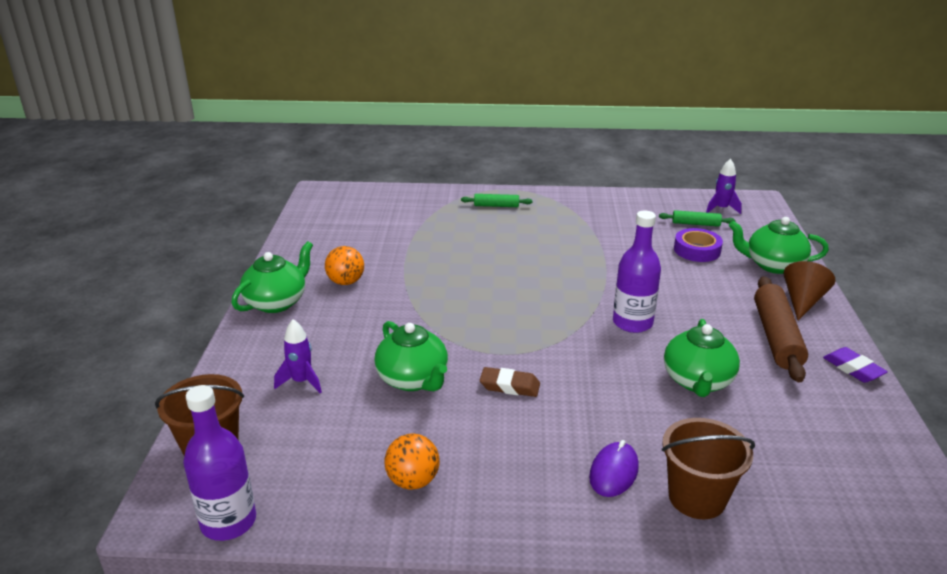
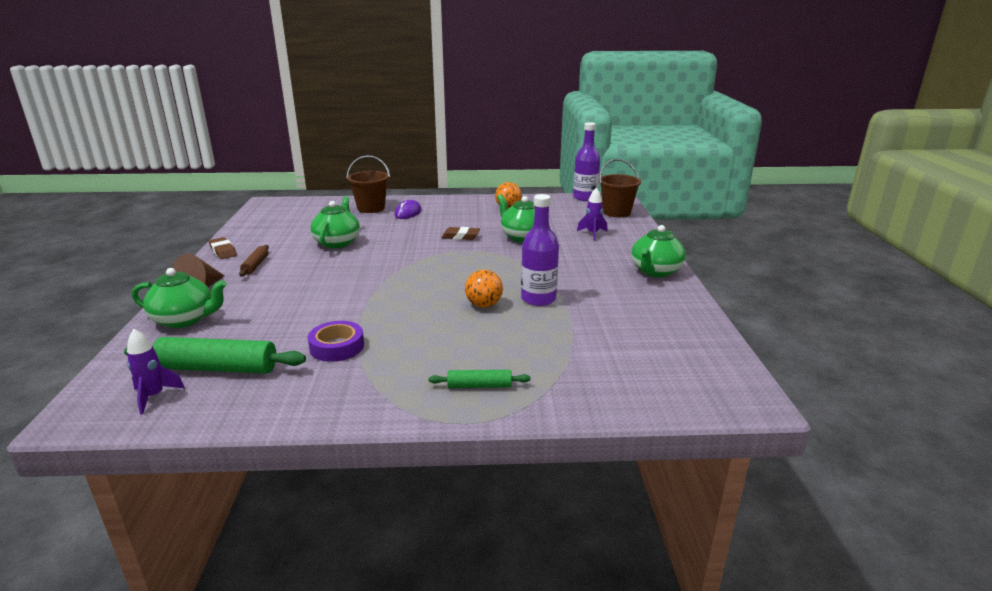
camera: 175 degrees right, 5 degrees down
(346, 282) = (611, 288): orange ball -> orange ball (484, 305)
(632, 323) = (362, 269): purple bottle -> purple bottle (538, 299)
(695, 224) = (217, 368): green rolling pin -> green rolling pin, size x1.89
(697, 250) = (251, 332): purple tape -> purple tape (337, 347)
(776, 337) = (255, 265): brown rolling pin -> brown rolling pin, size x0.53
(853, 369) = (223, 251): purple eraser -> brown eraser

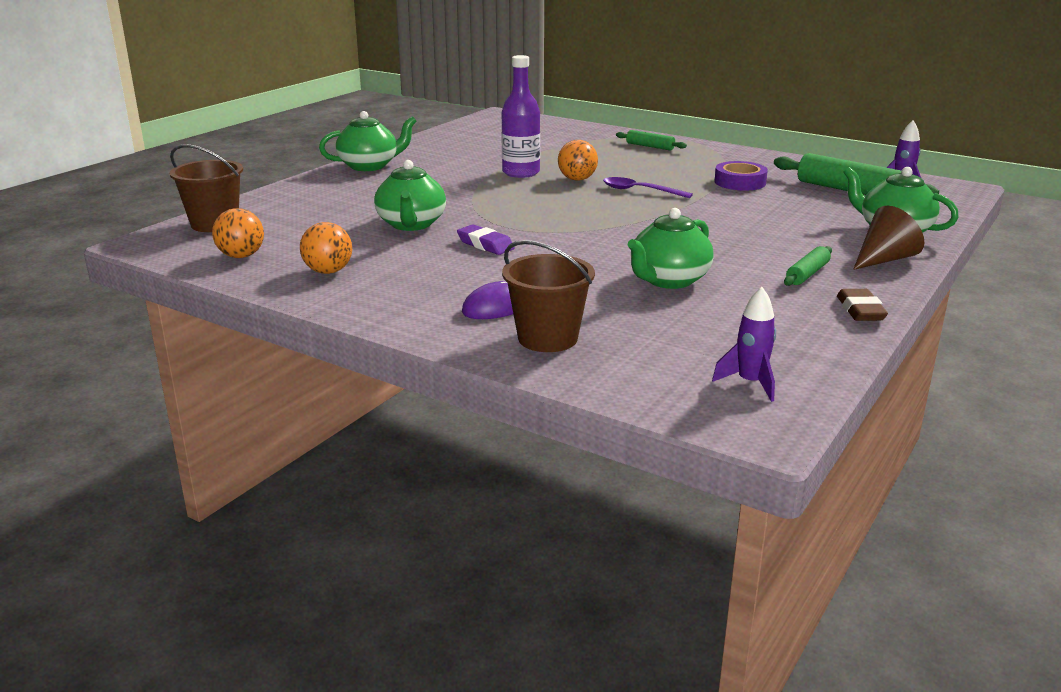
camera: 145 degrees left, 0 degrees up
(255, 265) = (807, 274): brown rolling pin -> green rolling pin
(418, 306) = (640, 191): none -> purple spoon
(460, 236) = (485, 245): brown eraser -> purple eraser
(561, 204) = (241, 256): none -> orange ball
(585, 197) = (176, 257): purple bottle -> none
(592, 234) = (325, 207): purple rocket -> purple rocket (750, 383)

